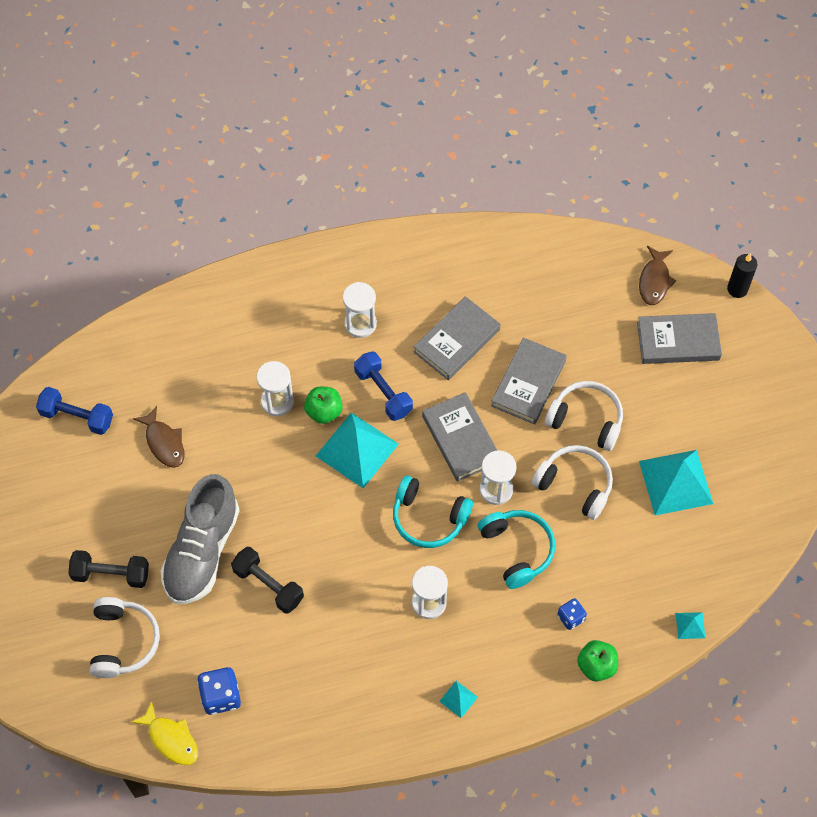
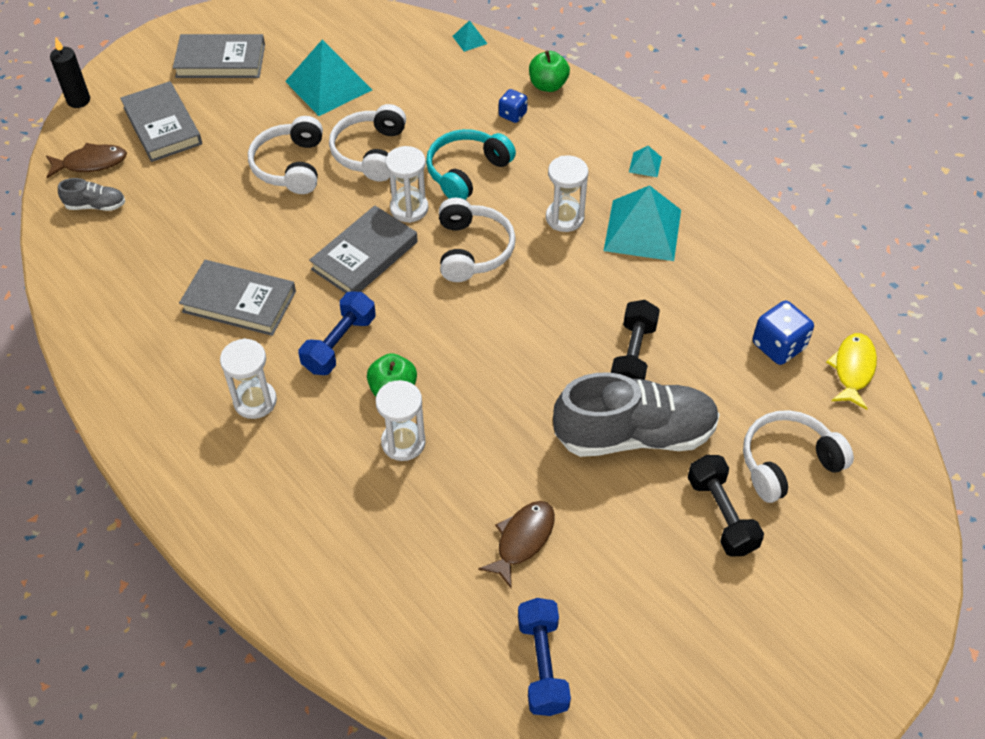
camera: 115 degrees left, 10 degrees down
(357, 449) = (426, 340): turquoise pyramid -> turquoise pyramid (642, 230)
(428, 518) = (473, 250): turquoise headphones -> white headphones
(528, 383) = (267, 223): grey book -> grey book (220, 61)
(603, 273) = (96, 205): none -> grey shoe

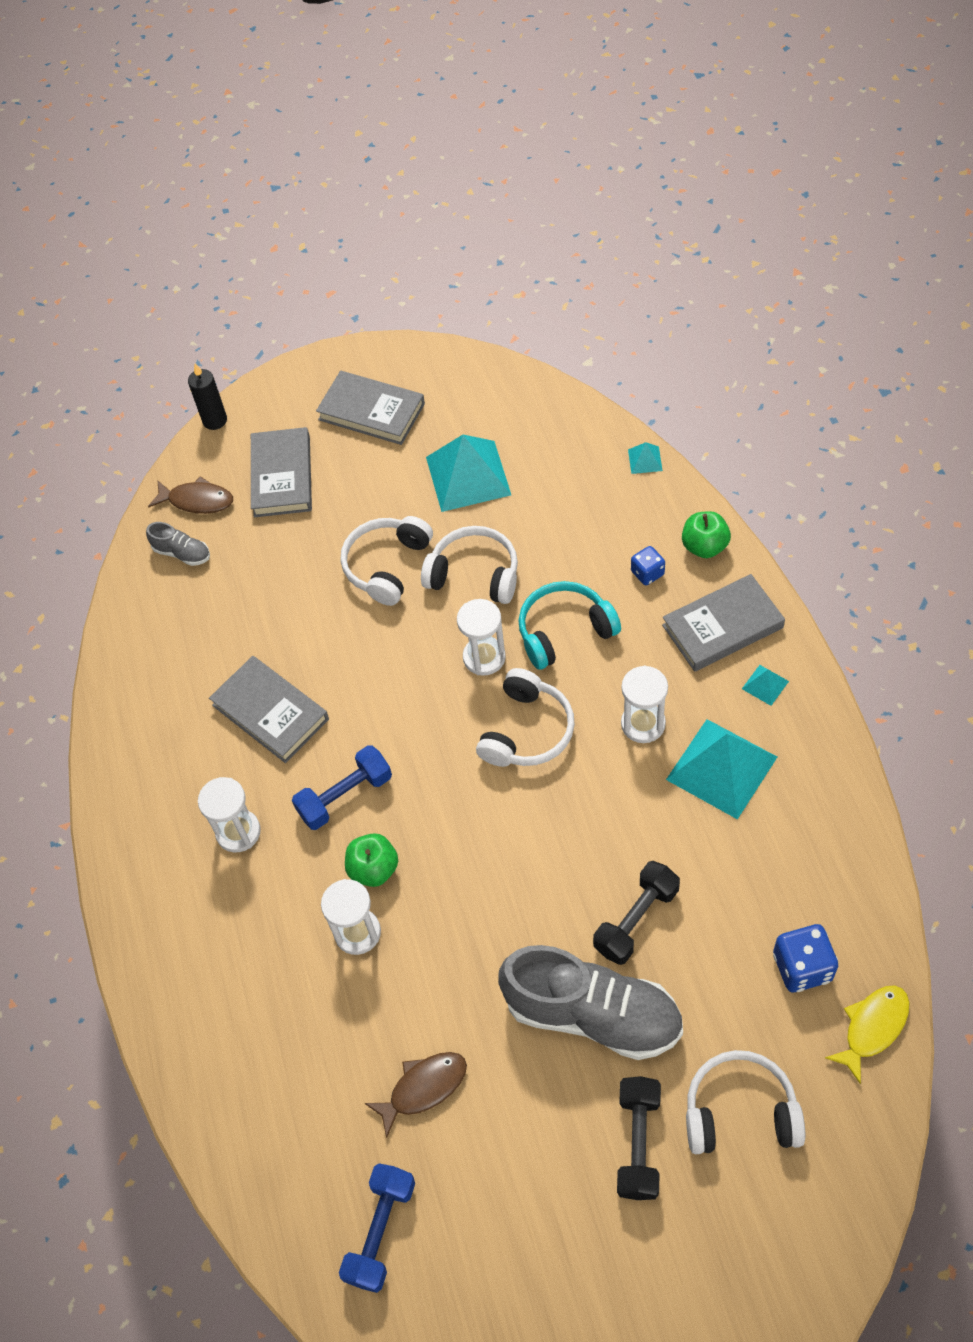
camera: 30 degrees right, 5 degrees up
(364, 256) = (414, 700): grey book -> grey book (722, 626)
(370, 152) = (474, 574): white headphones -> white headphones turned 75 degrees clockwise

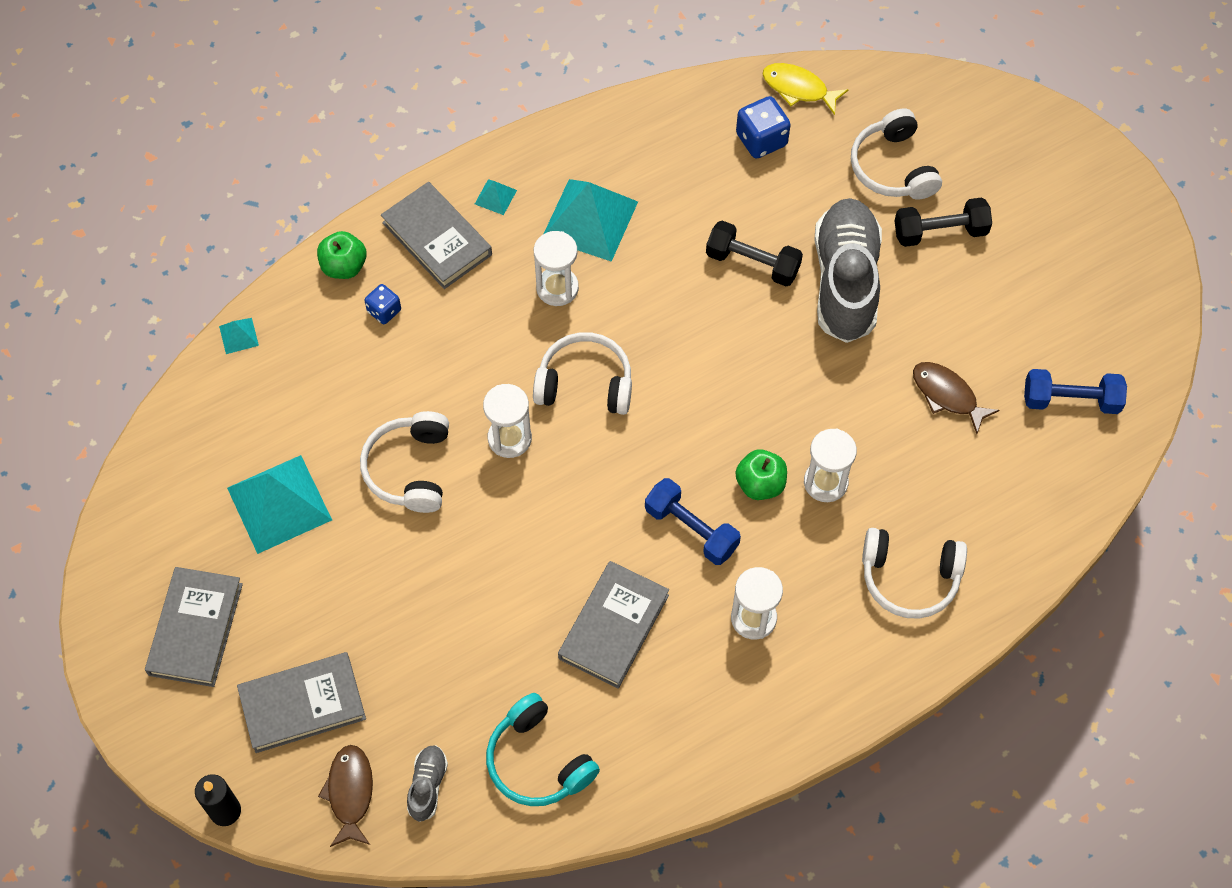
camera: 110 degrees left, 5 degrees up
(386, 565) = (411, 558): white headphones -> white headphones (909, 578)
(564, 631) = (465, 372): turquoise headphones -> turquoise headphones (538, 761)

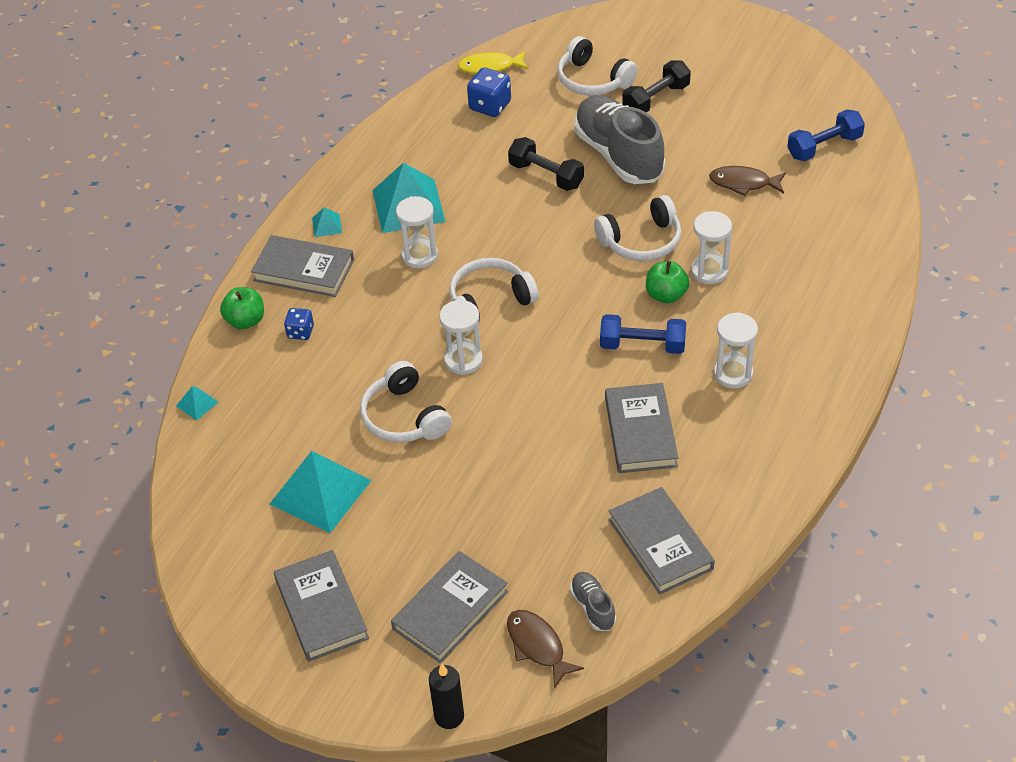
camera: 30 degrees left, 15 degrees down
(538, 761) = (660, 544): turquoise headphones -> grey book
(752, 263) = (546, 175): black dumbbell -> black dumbbell turned 45 degrees clockwise
(909, 578) = (815, 295): white headphones -> white headphones (641, 241)

